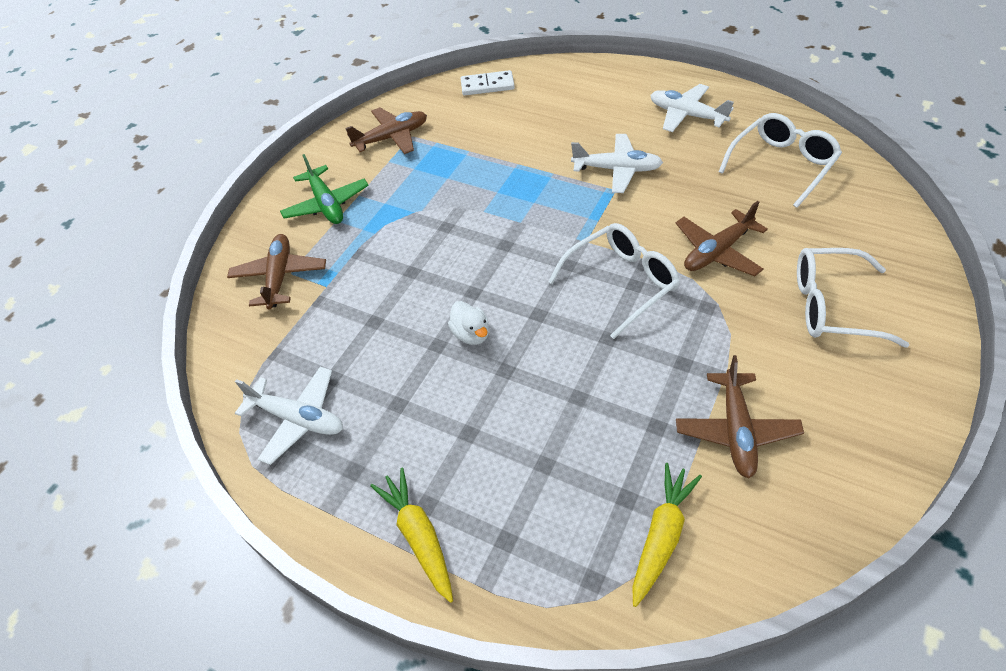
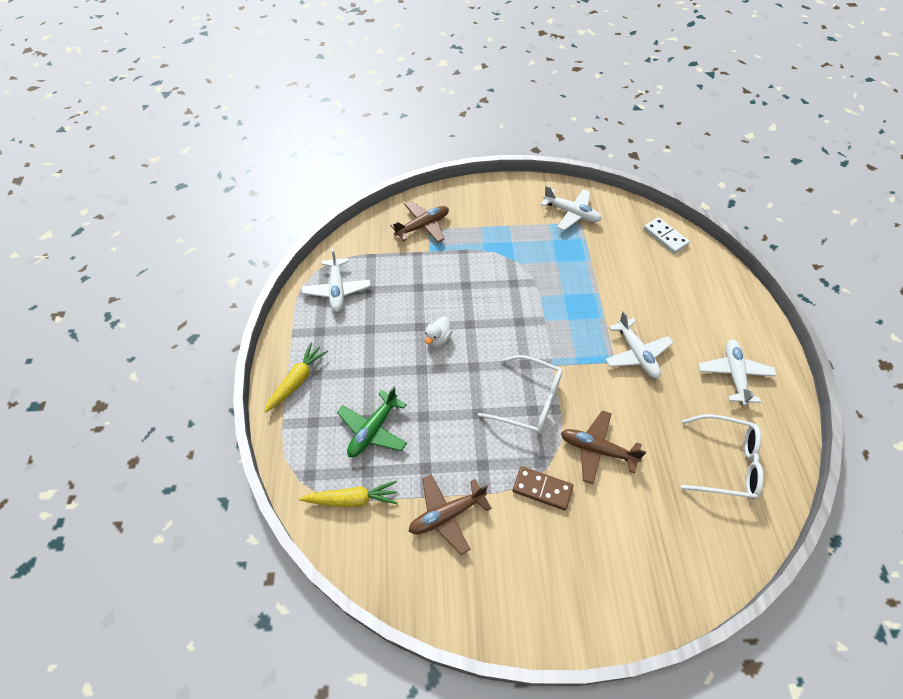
camera: 55 degrees right, 5 degrees up
(326, 204) = (491, 214): green plane -> green plane (373, 430)
(392, 138) = (571, 213): brown plane -> white plane
(743, 320) = (542, 489): none -> brown domino
(832, 306) = (592, 544): white glasses -> none

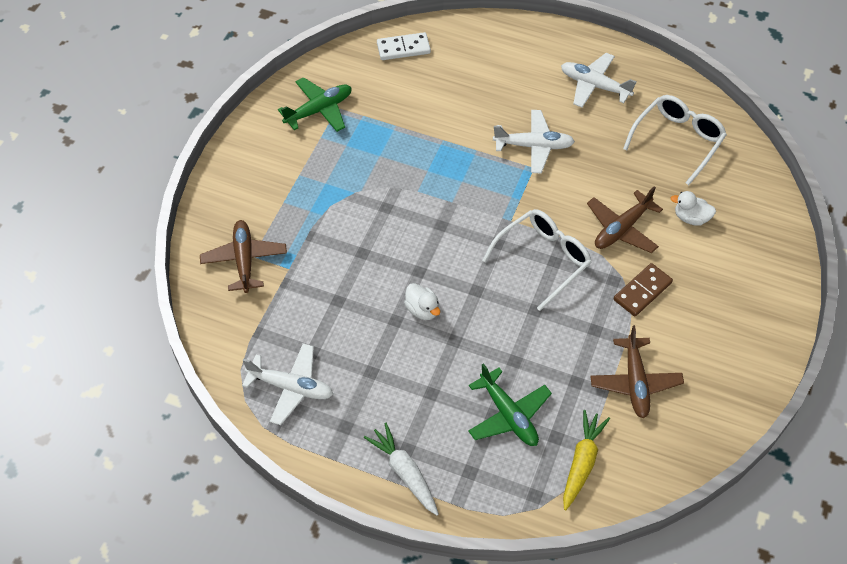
camera: 65 degrees left, 0 degrees up
(297, 381) = (404, 472): yellow carrot -> white carrot
(571, 213) = (319, 110): white plane -> green plane
(646, 504) = (691, 218): none -> white duck

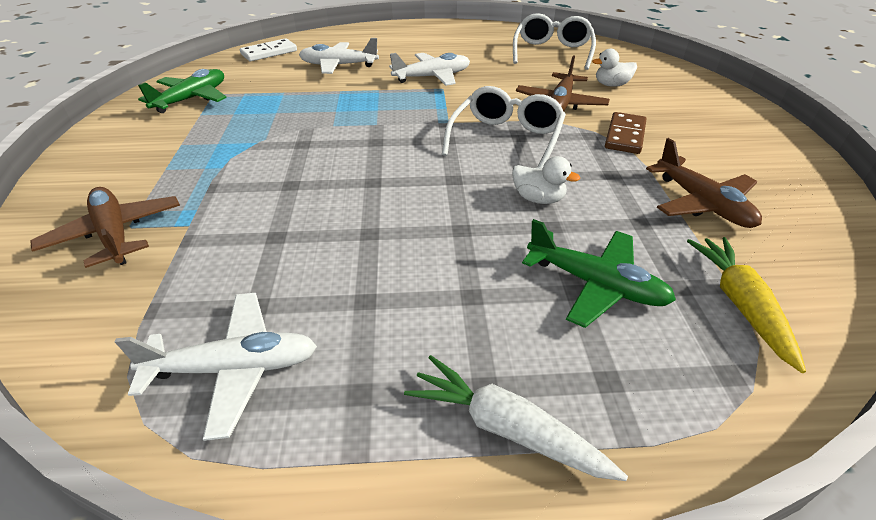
camera: 25 degrees left, 15 degrees down
(422, 310) = (399, 214): white duck -> white duck (538, 199)
(594, 86) = (457, 41): white plane -> white plane (338, 65)

